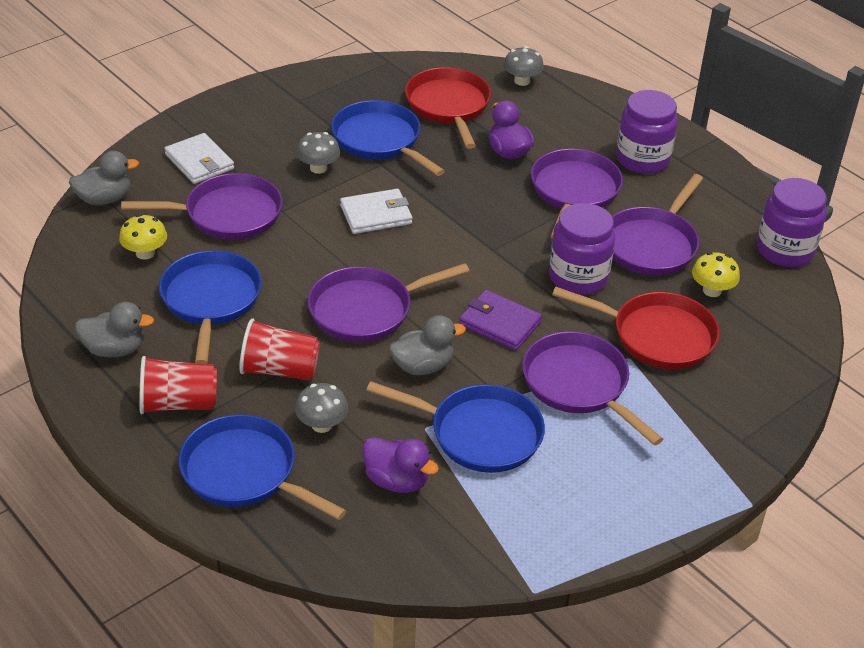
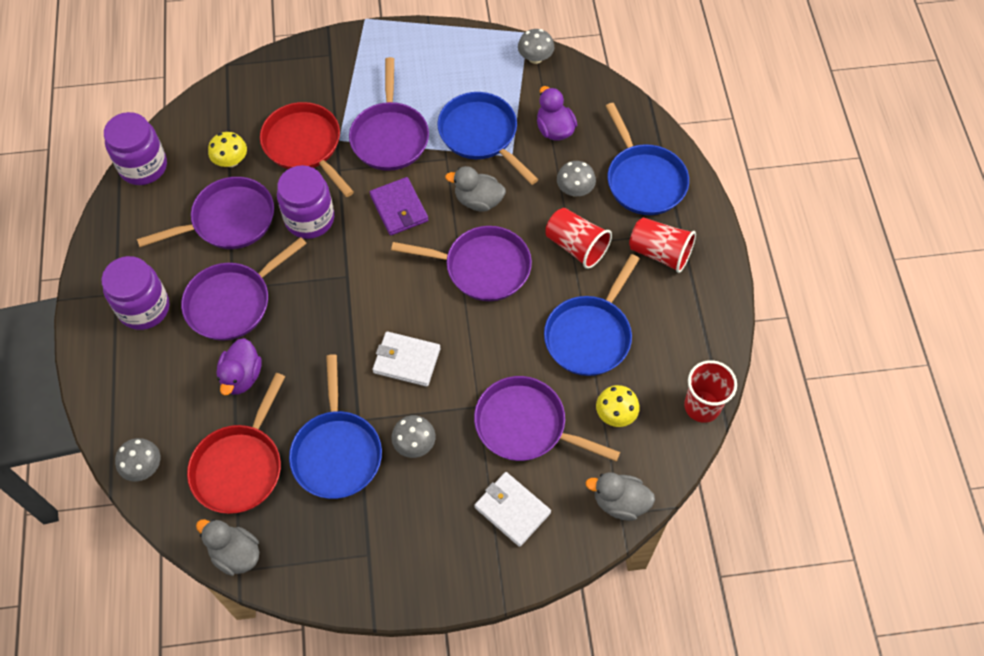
camera: 145 degrees left, 20 degrees up
(58, 291) = (702, 406): none -> red cup
(115, 349) = (683, 323): grey duck -> grey duck (235, 554)
(199, 162) = (512, 510): white wallet -> white wallet turned 45 degrees counterclockwise
(493, 561) = (535, 58): none -> grey mushroom

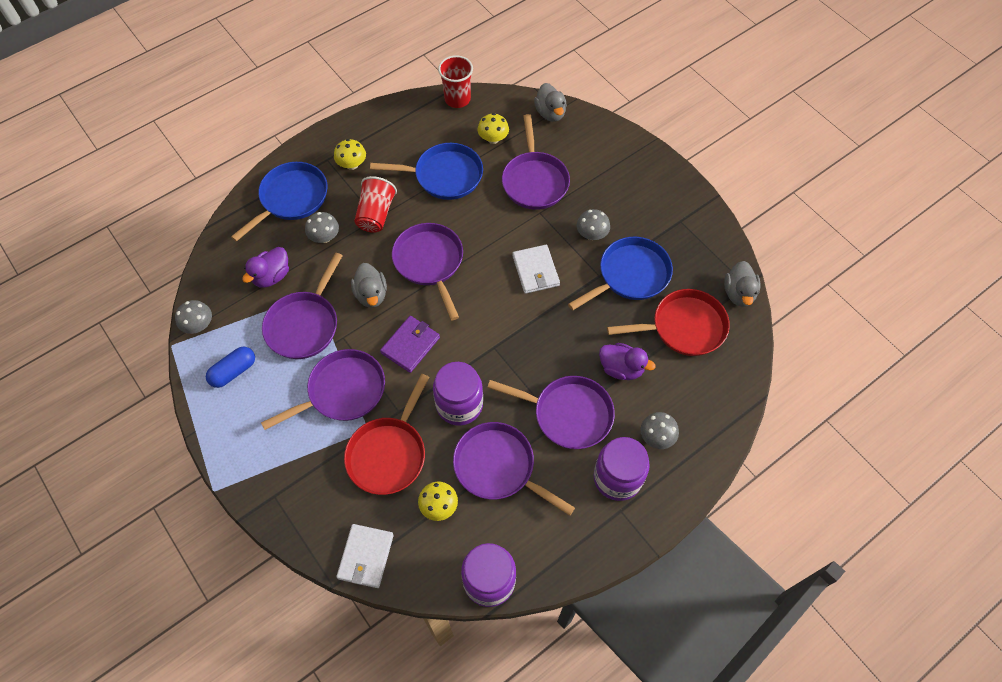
camera: 120 degrees left, 0 degrees up
(143, 467) = (731, 389): grey mushroom -> grey mushroom (656, 437)
(241, 376) = (621, 368): purple duck -> purple duck turned 45 degrees clockwise
(468, 67) = (233, 371): none -> blue capsule
(481, 135) = (304, 324): blue pan -> purple pan
(512, 510) = (595, 162): white wallet -> white wallet (366, 556)
(660, 253) = (352, 164): red cup -> yellow mushroom

